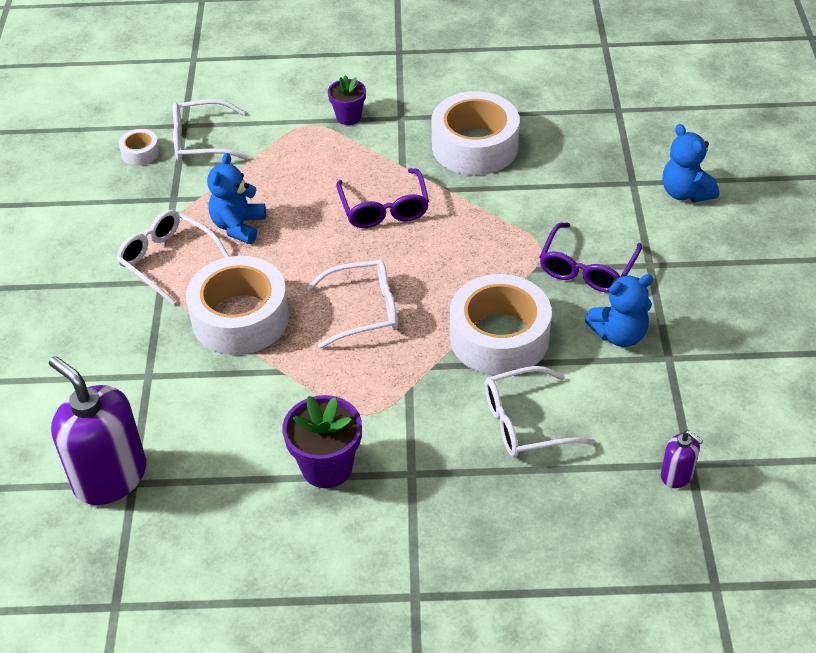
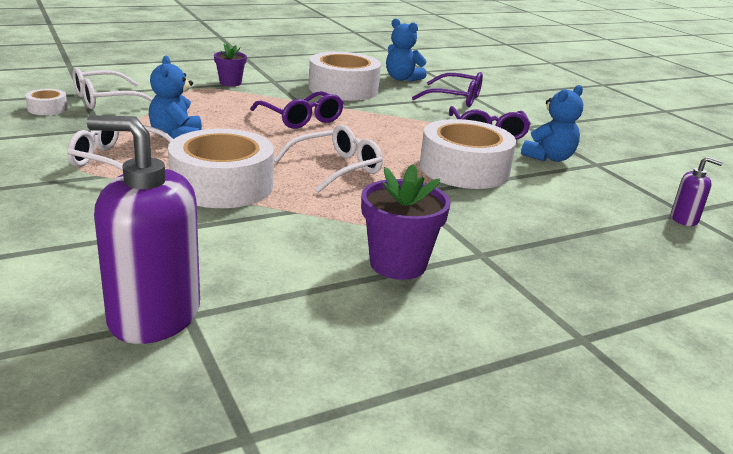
camera: 30 degrees left, 20 degrees down
(525, 423) = (539, 209): white glasses -> none
(605, 187) = (455, 98): none -> purple glasses
(685, 193) = (510, 97): blue teddy bear -> blue teddy bear (402, 79)

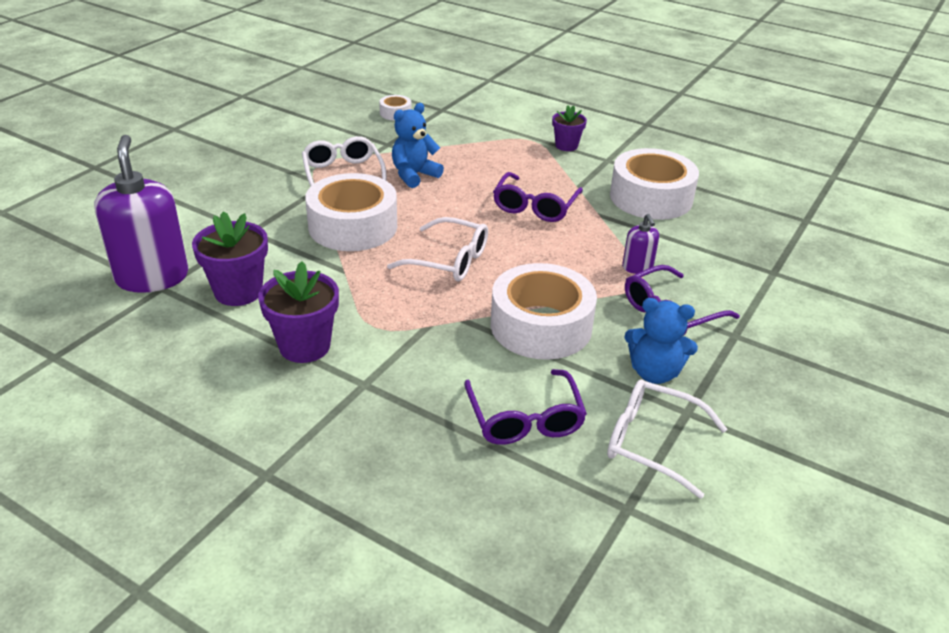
camera: 60 degrees right, 10 degrees up
(105, 100) = (443, 121): white glasses -> white glasses (651, 442)
(260, 271) = (238, 291): none -> purple flower pot
(402, 79) = (746, 216): blue teddy bear -> none
(455, 98) = (743, 265): purple glasses -> purple glasses (525, 419)
(684, 219) = (604, 510): purple soap dispenser -> purple soap dispenser (637, 267)

